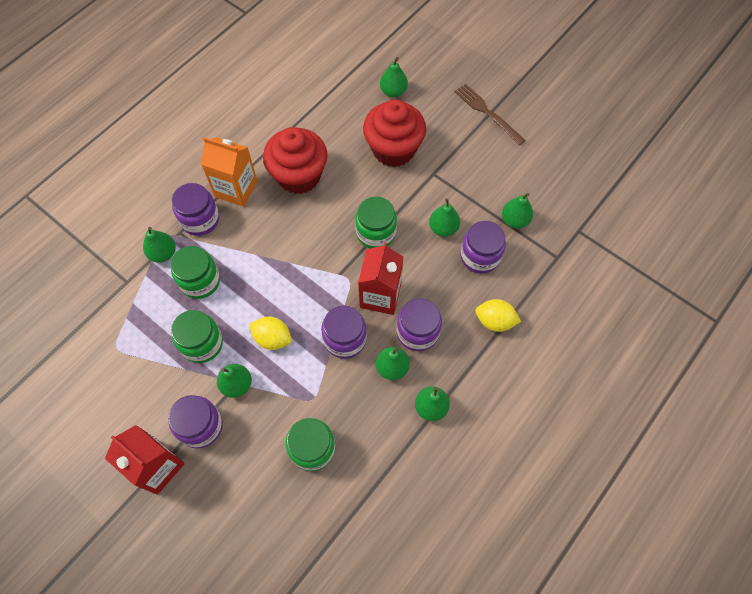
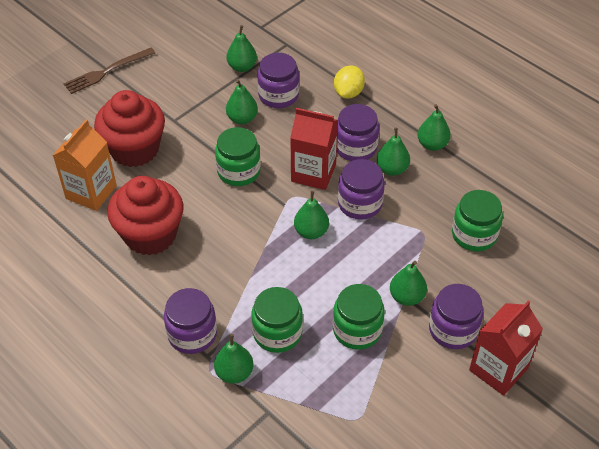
camera: 85 degrees left, 15 degrees down
(236, 189) = (155, 297): orange carton -> orange carton (91, 192)
(272, 338) = (355, 264): yellow lemon -> none
(393, 91) = (54, 144): green pear -> green pear (311, 232)

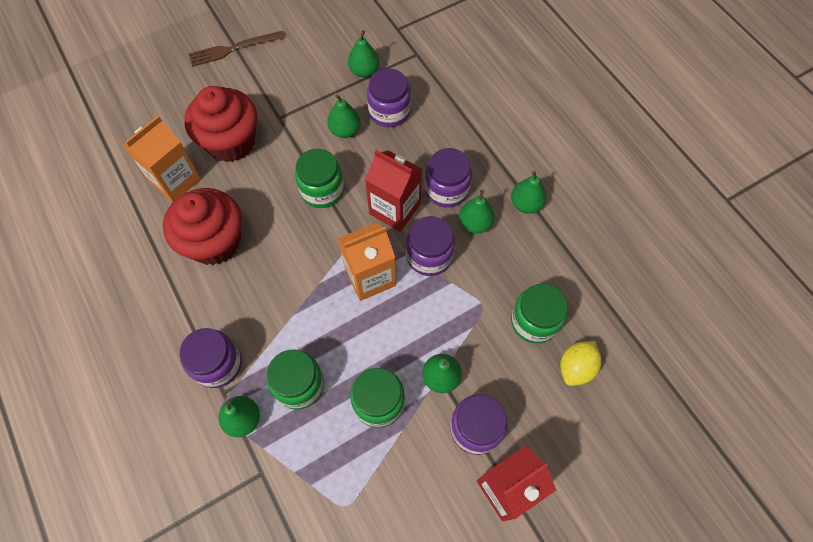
camera: 15 degrees right, 15 degrees up
(311, 232) = (370, 277): green pear -> orange carton
(348, 93) = (460, 124): yellow lemon -> yellow lemon (576, 367)

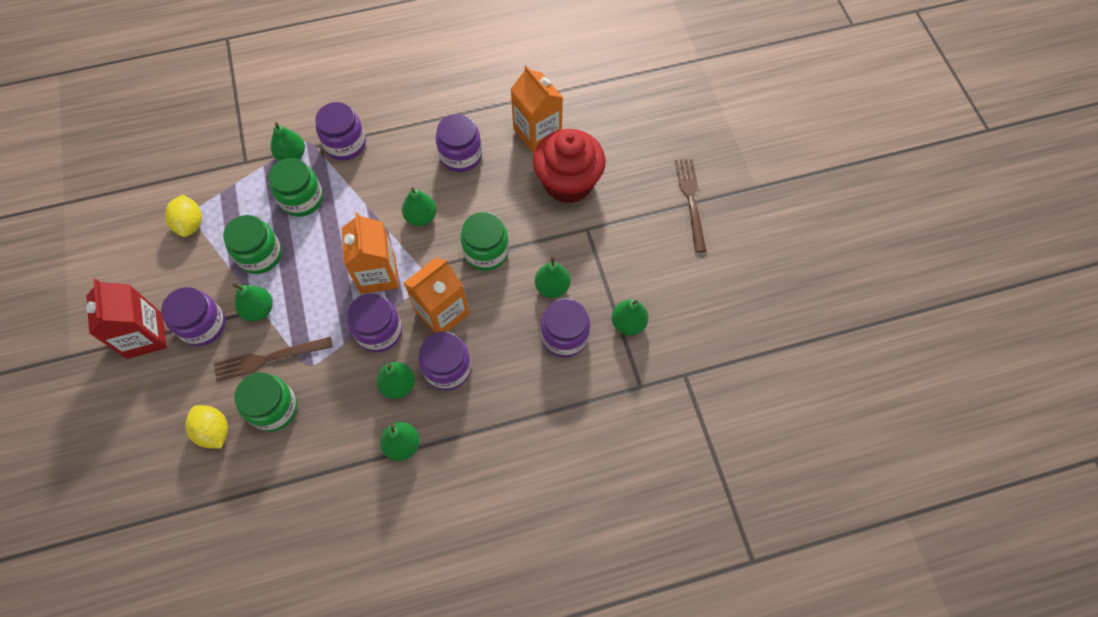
camera: 105 degrees right, 0 degrees up
(215, 242) = (461, 155): red cupcake -> purple jar
(296, 257) = (421, 217): none -> green pear
(359, 502) = (190, 224): none -> yellow lemon
(394, 209) = (442, 312): red carton -> orange carton
(488, 346) = (269, 358): none -> brown fork

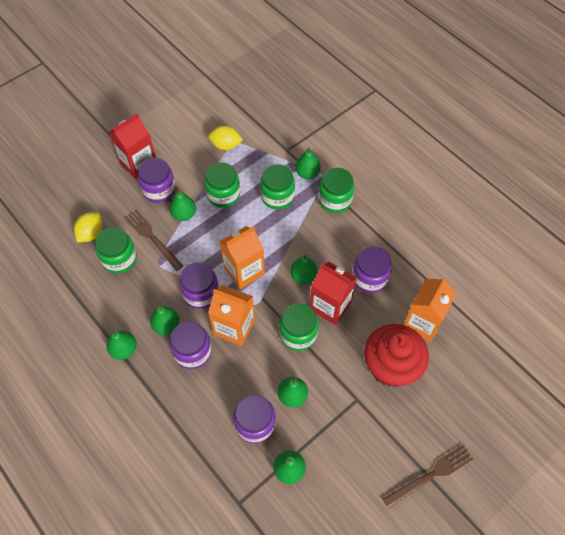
camera: 65 degrees right, 5 degrees down
(190, 224) = (226, 145): yellow lemon -> yellow lemon turned 45 degrees clockwise
(345, 144) = (335, 200): purple jar -> green jar
(471, 207) = (330, 306): none -> red carton

